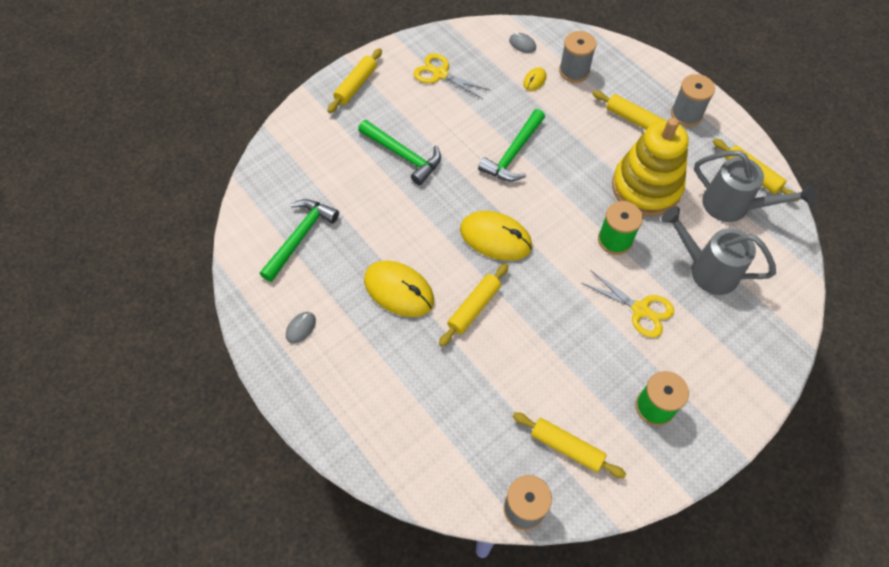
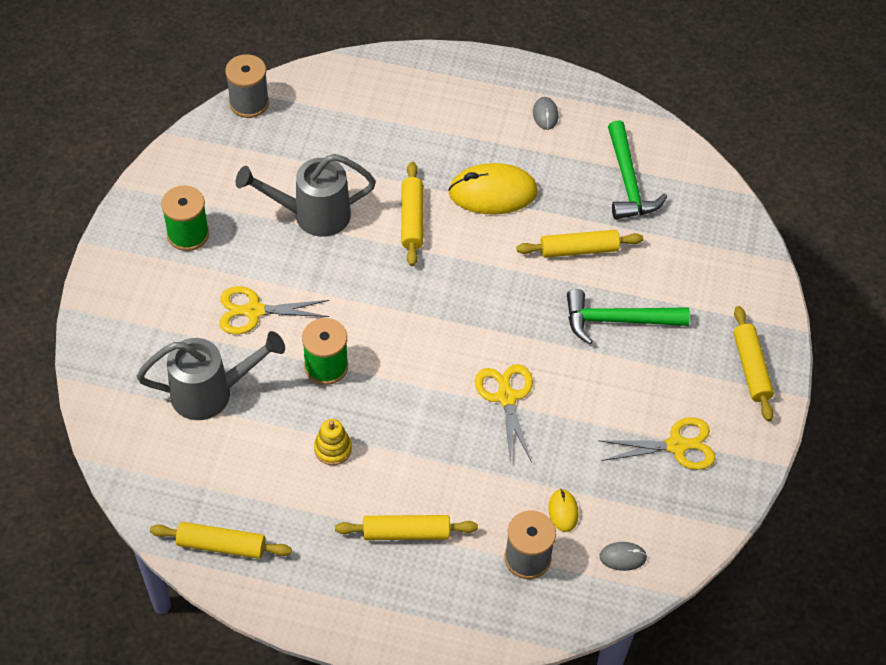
camera: 140 degrees right, 5 degrees down
(495, 238) = (447, 294): yellow mouse -> none
(513, 153) = (506, 397): green hammer -> yellow scissors
(566, 447) = (244, 161): yellow rolling pin -> yellow rolling pin (579, 250)
(646, 187) = (333, 449): yellow stacking toy -> yellow stacking toy, size x0.40
(686, 114) = (348, 584): grey spool -> none
(733, 206) = (221, 487): grey watering can -> grey watering can (312, 215)

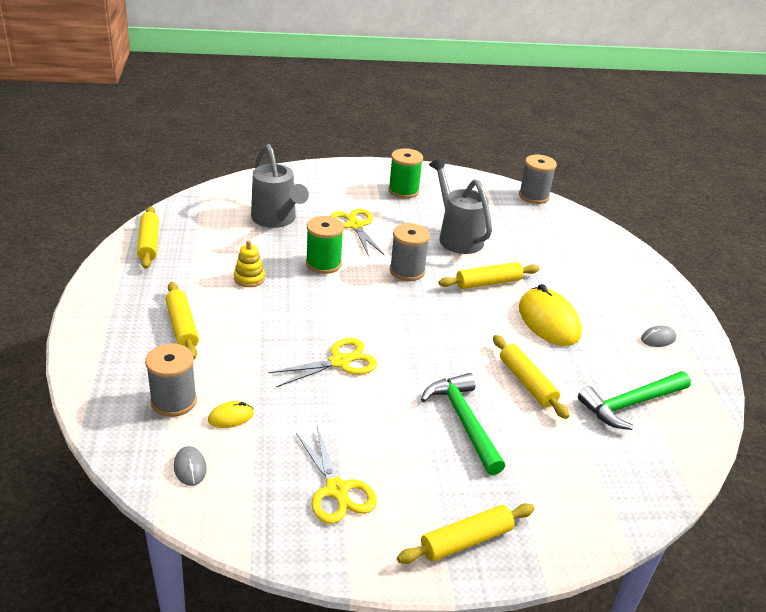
camera: 70 degrees right, 20 degrees down
(366, 288) = (407, 271): none -> grey spool

